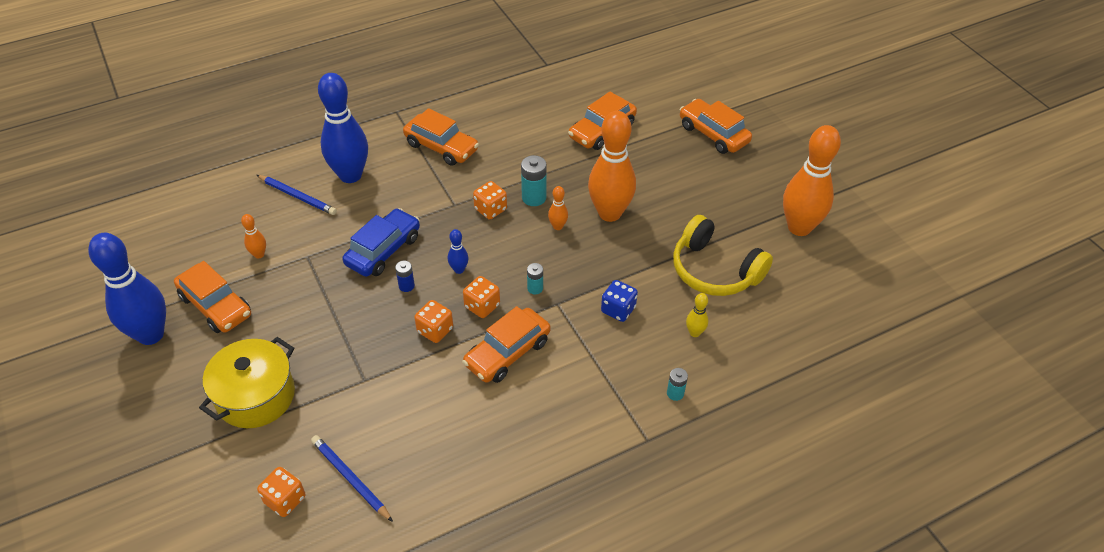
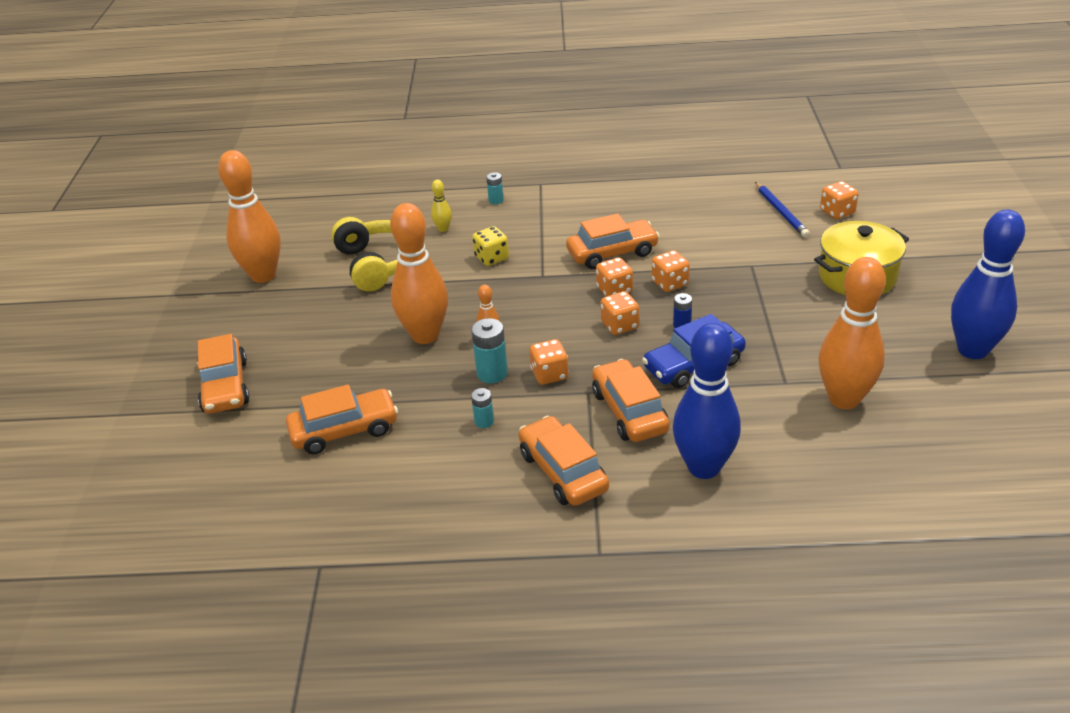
camera: 150 degrees left, 10 degrees down
(216, 306) = (898, 359): orange car -> orange car (629, 411)
(259, 254) = (844, 399): orange bowling pin -> orange bowling pin, size x2.38
(297, 196) = (784, 458): blue pencil -> none
(459, 269) = (619, 325): blue bowling pin -> orange dice
(535, 288) = (554, 291): turquoise battery -> turquoise battery (484, 421)
(618, 310) = (491, 258): blue dice -> yellow dice

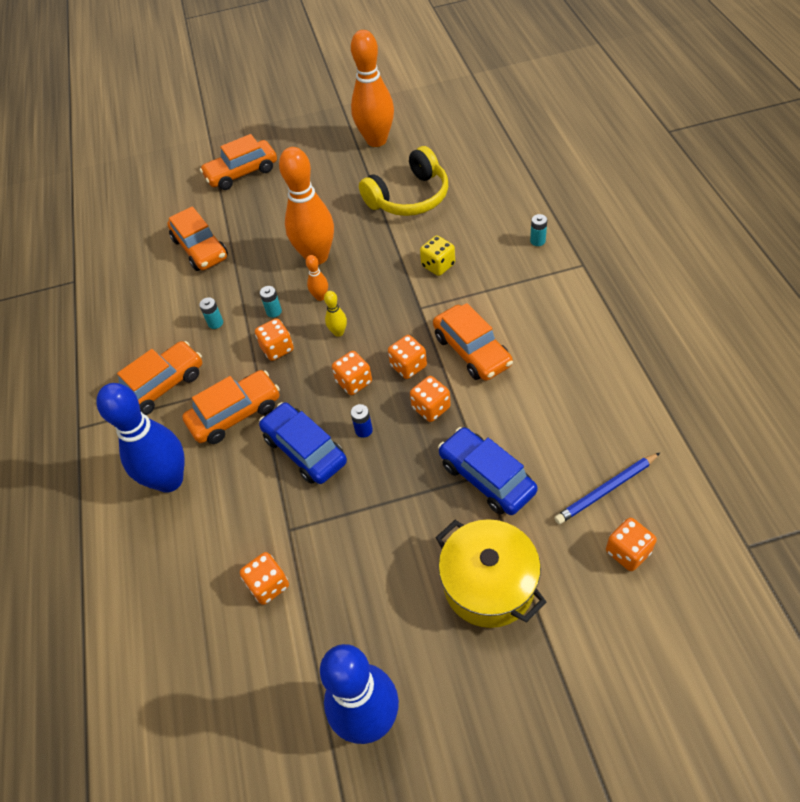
camera: 80 degrees right, 15 degrees up
(443, 229) = (475, 220): yellow bowling pin -> yellow bowling pin (338, 332)
(492, 373) = (274, 311): turquoise battery -> turquoise battery, size x0.60
(755, 264) = (486, 478): none -> blue car
(844, 399) = (268, 585): orange bowling pin -> orange dice

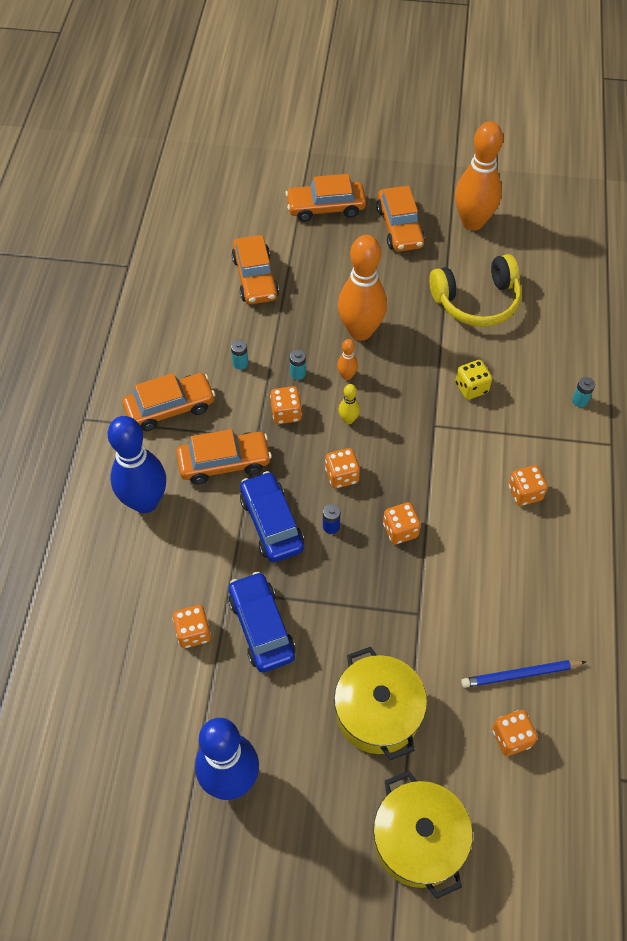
camera: 15 degrees right, 5 degrees up
(408, 366) = (398, 481): orange dice -> orange dice (525, 493)
(472, 351) = (463, 490): orange car -> orange car (400, 227)
(486, 478) = (419, 617): blue car -> blue car (261, 627)
(589, 694) = (418, 840): none -> yellow pot

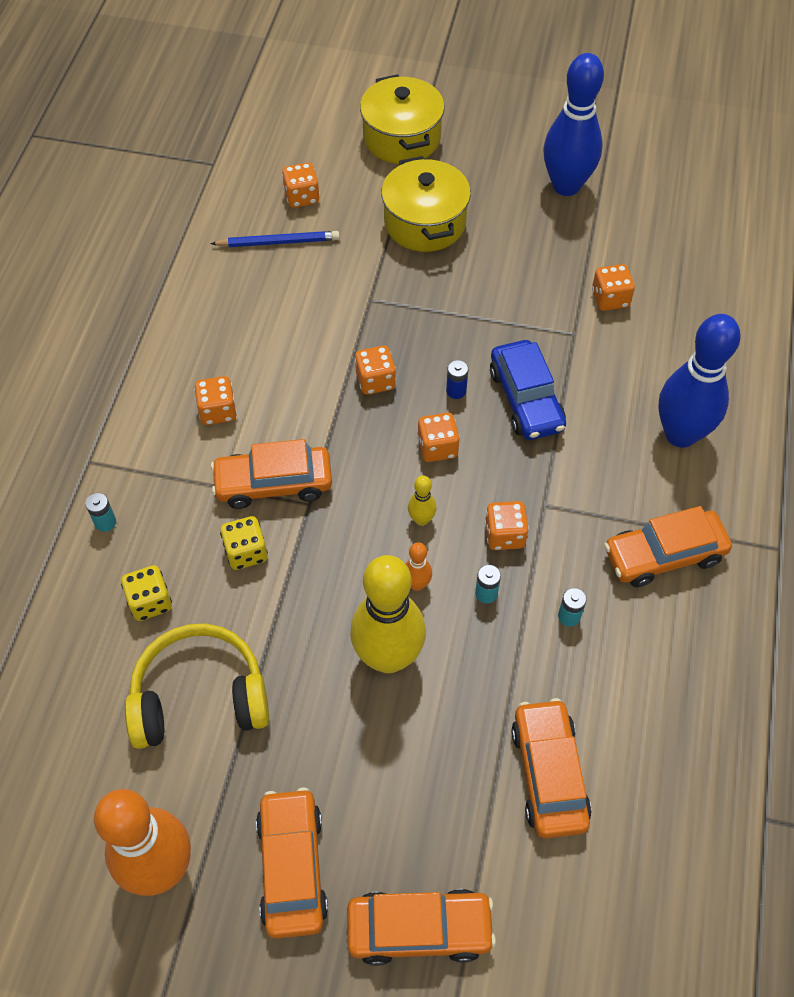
camera: 175 degrees left, 0 degrees up
(224, 462) = (585, 475): orange car -> orange car (273, 484)
(261, 627) = (538, 298): blue car -> none
(360, 331) = (388, 657): orange bowling pin -> yellow bowling pin
(527, 352) = (150, 602): none -> yellow dice

